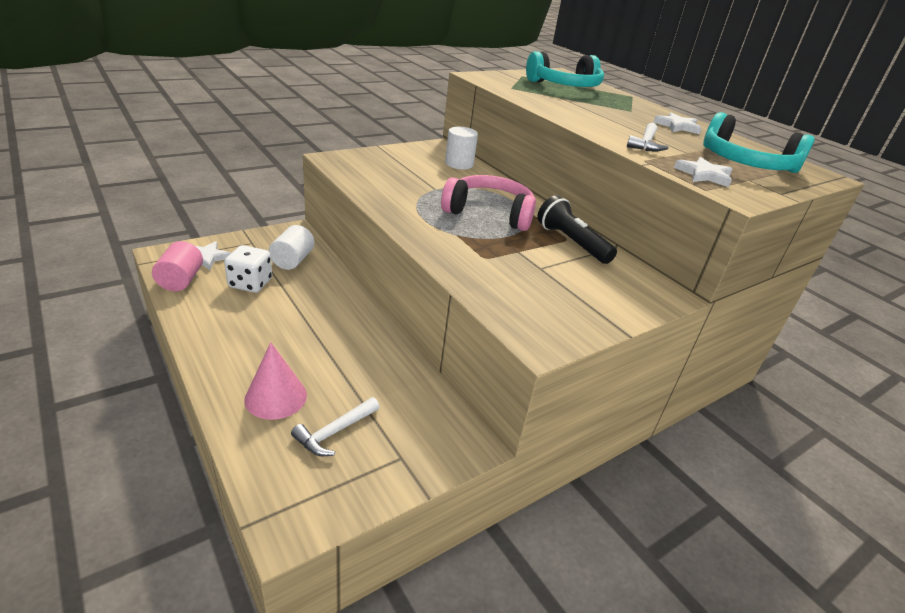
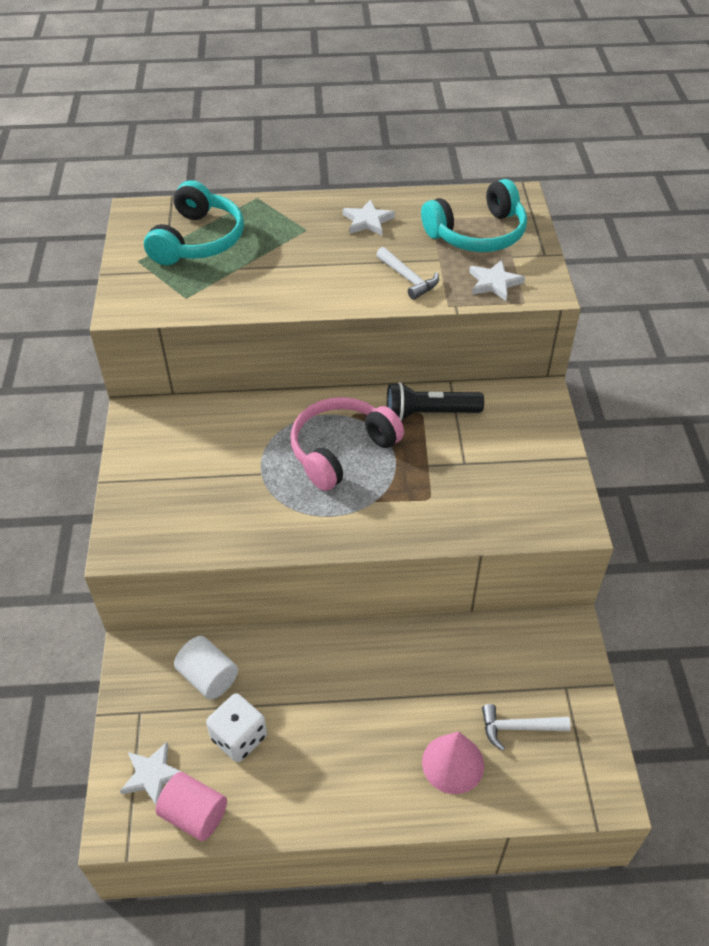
camera: 55 degrees left, 15 degrees up
(334, 432) = (518, 728): white hammer -> white hammer turned 105 degrees clockwise
(459, 164) = (203, 419): white cylinder -> none

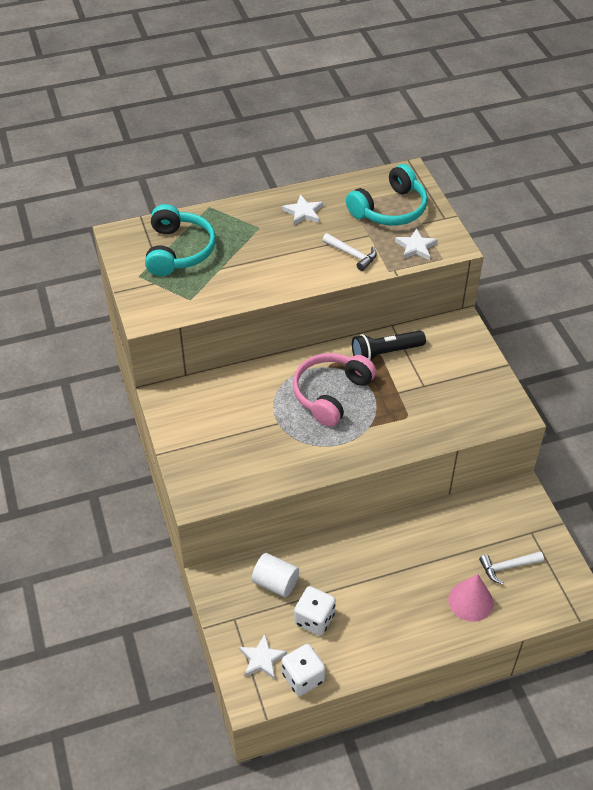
camera: 15 degrees left, 0 degrees up
(194, 814) = (303, 677): pink cylinder -> white dice

